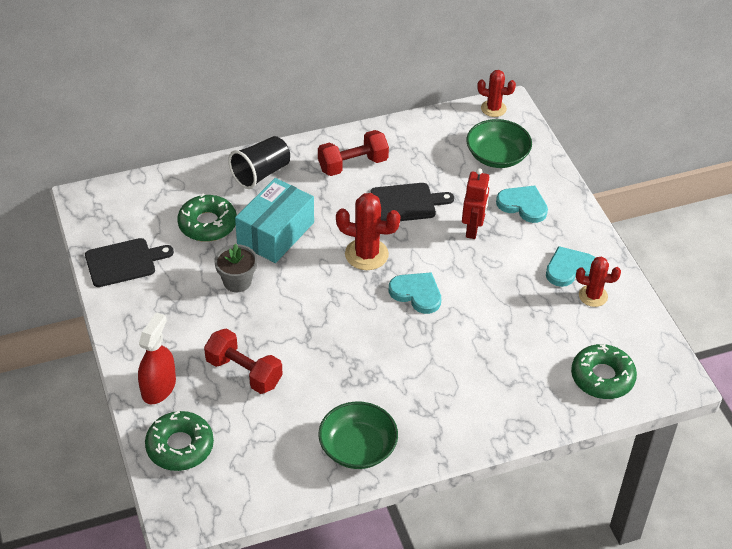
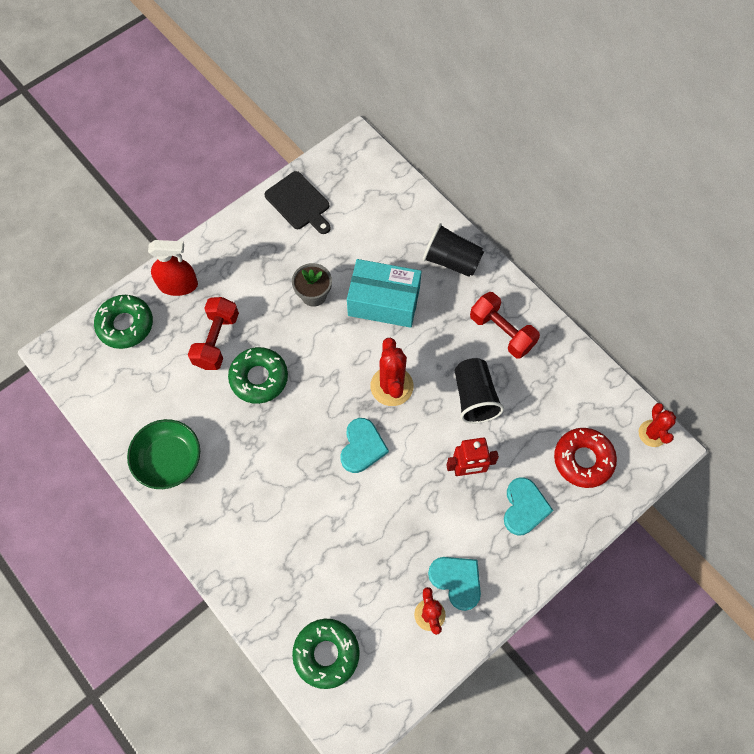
camera: 70 degrees right, 20 degrees up
(207, 224) = (370, 245): green donut -> green donut (259, 378)
(406, 203) = (474, 397): black cutting board -> black cup
(497, 156) = (583, 460): green bowl -> red donut

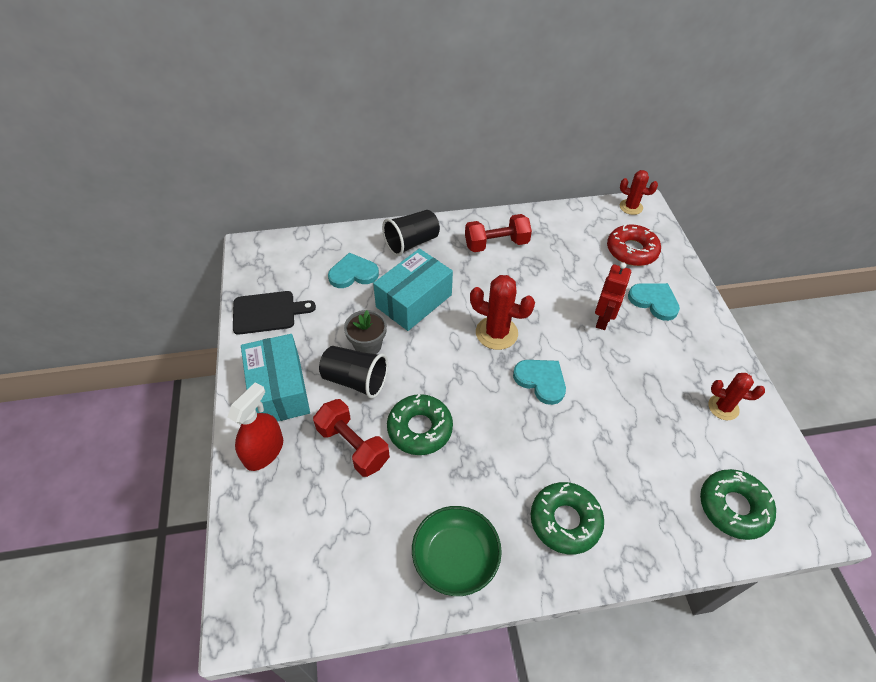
camera: 60 degrees left, 15 degrees down
(125, 325) = (267, 526): green donut -> green donut (565, 521)
(233, 260) = (279, 390): none -> turquoise box
(457, 581) = (699, 374): turquoise heart -> turquoise heart (353, 273)
(474, 397) = (541, 286): black cup -> black cup (355, 380)

